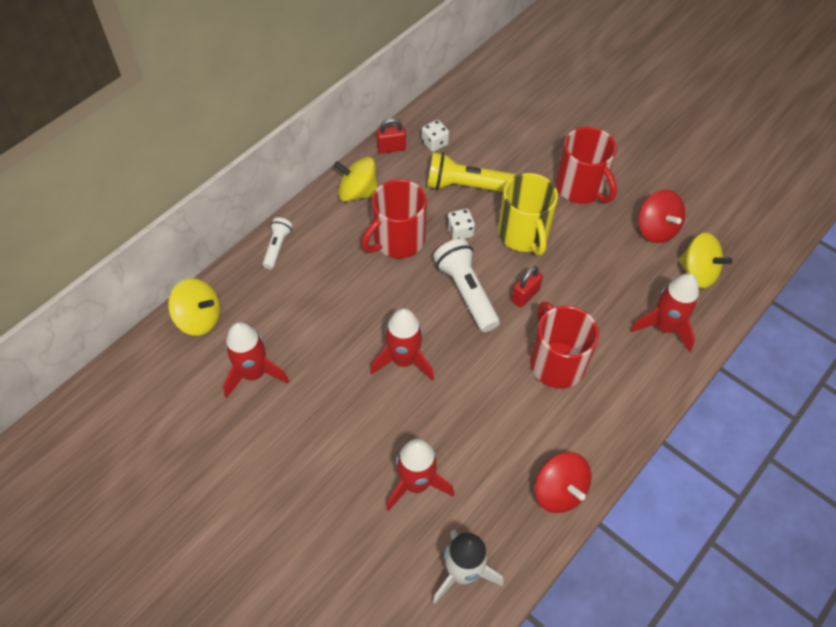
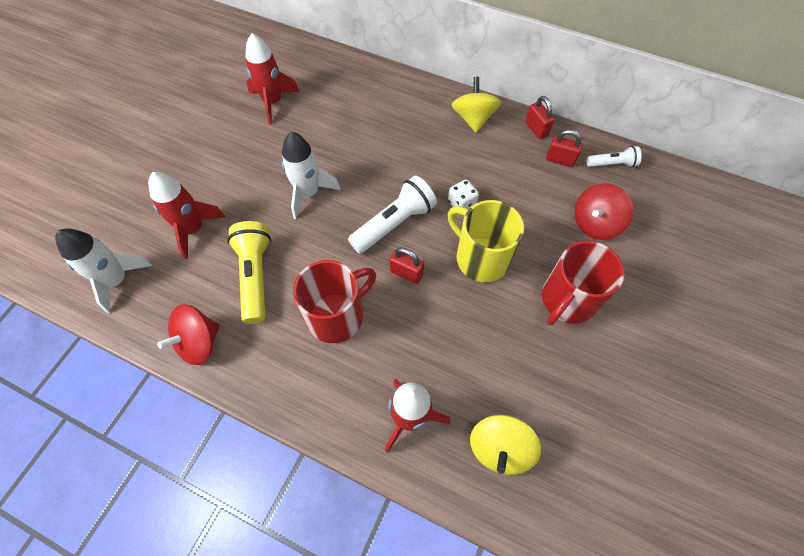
camera: 75 degrees right, 5 degrees up
(199, 318) = (313, 58): yellow spinning top -> none
(277, 247) = (394, 83): white flashlight -> white flashlight (612, 164)
(397, 240) = (432, 159): red mug -> none
(404, 360) = (308, 193): red rocket -> white rocket
(434, 143) = (560, 160): white dice -> red padlock
(466, 186) = (519, 196): yellow flashlight -> yellow flashlight (255, 276)
(523, 234) = (480, 258): yellow mug -> yellow mug turned 75 degrees clockwise
(656, 229) = (544, 390): red spinning top -> red spinning top (595, 223)

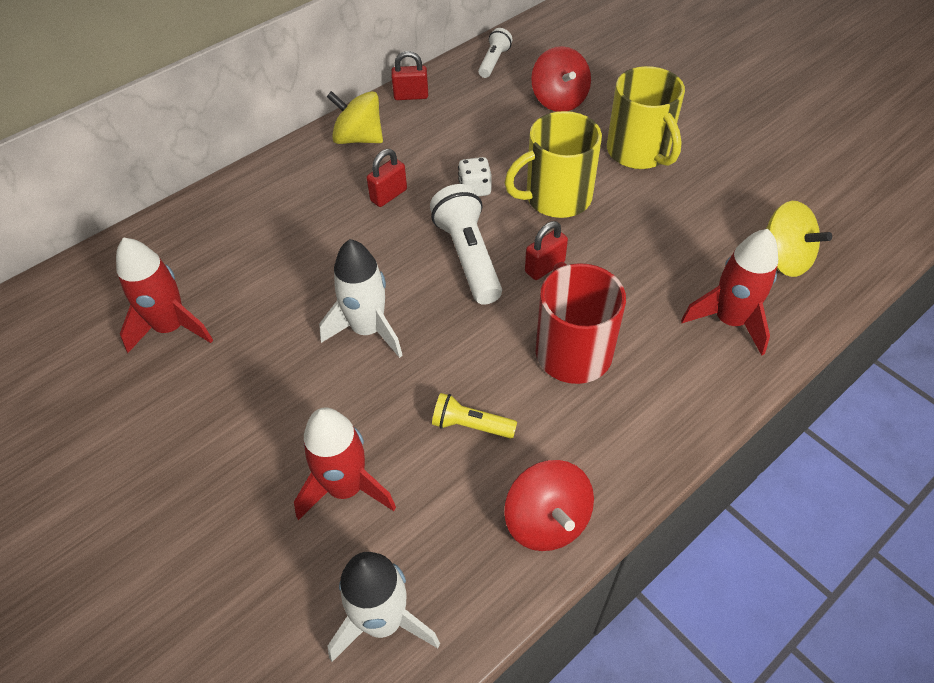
camera: 65 degrees left, 10 degrees down
(255, 276) = (470, 425): yellow flashlight -> yellow flashlight, size x0.57
(560, 160) = (464, 94): red padlock -> red padlock (389, 195)
(567, 300) = (639, 152): red mug -> yellow mug

